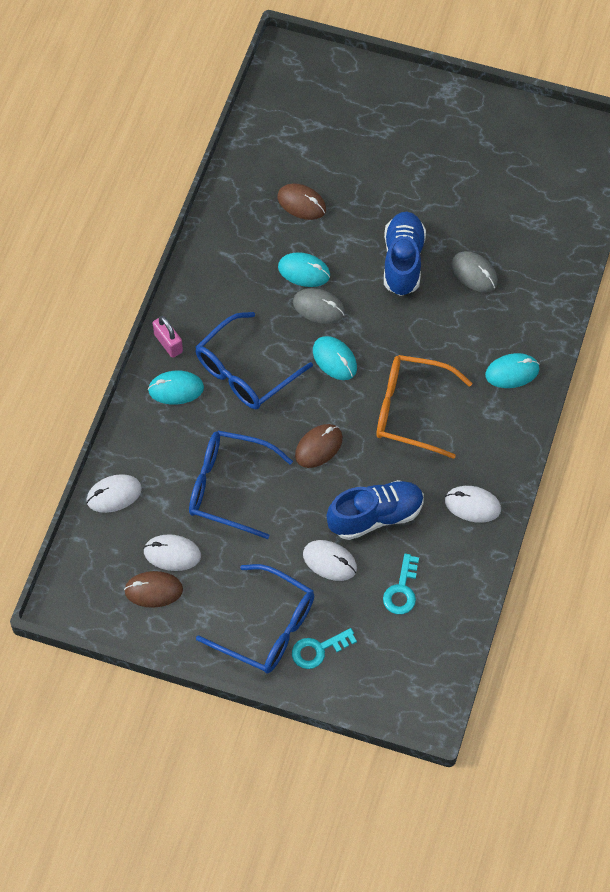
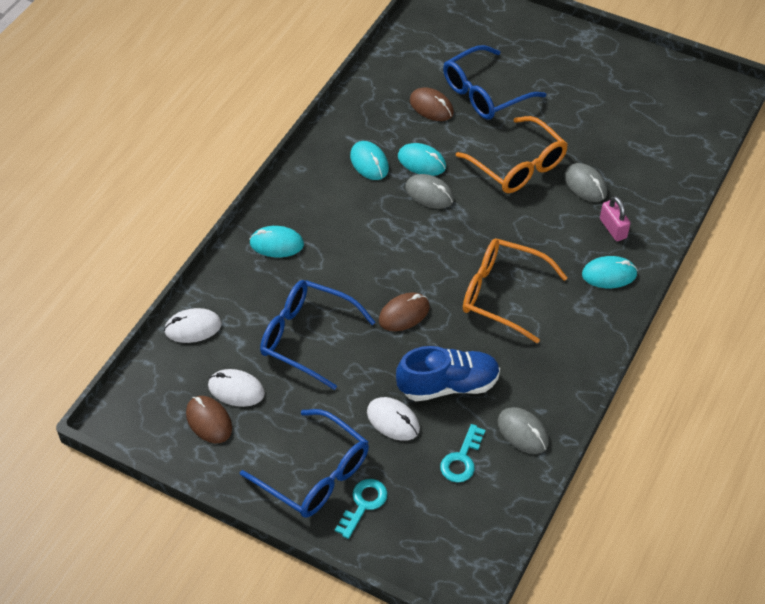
camera: 10 degrees right, 10 degrees down
(153, 590) = (209, 421): brown mouse -> brown mouse turned 45 degrees clockwise
(168, 343) = (279, 204): pink padlock -> pink padlock (613, 228)
(245, 372) = (346, 238): blue glasses -> blue glasses (484, 93)
(318, 650) = (363, 504): turquoise key -> turquoise key turned 135 degrees clockwise
(334, 359) = (435, 239): turquoise mouse -> turquoise mouse (369, 163)
(403, 261) = (518, 166): blue shoe -> orange glasses
(454, 553) = (522, 432): none -> grey mouse
(472, 505) = (549, 389): white mouse -> none

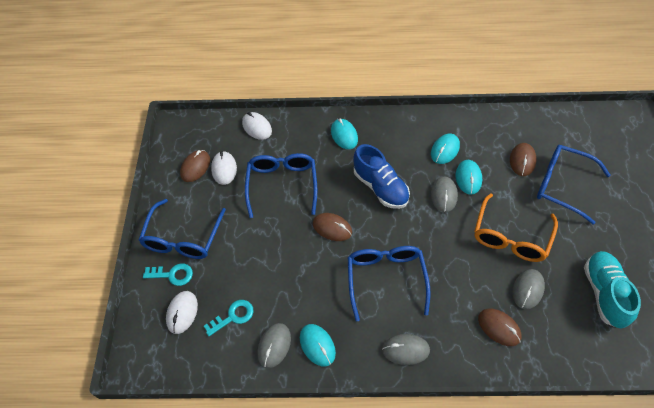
camera: 65 degrees right, 5 degrees up
(393, 421) = (243, 261): white mouse -> white mouse (182, 313)
(448, 385) = (289, 281): blue shoe -> blue shoe (380, 187)
(462, 459) = (233, 316): turquoise key -> turquoise key turned 150 degrees clockwise
(502, 294) = (386, 279): orange glasses -> blue glasses
(594, 315) = (405, 350): none -> grey mouse
(609, 274) = (452, 344): turquoise mouse -> turquoise mouse (317, 345)
(613, 228) = (499, 328): pink padlock -> brown mouse
(623, 131) = (604, 293): none -> turquoise shoe

